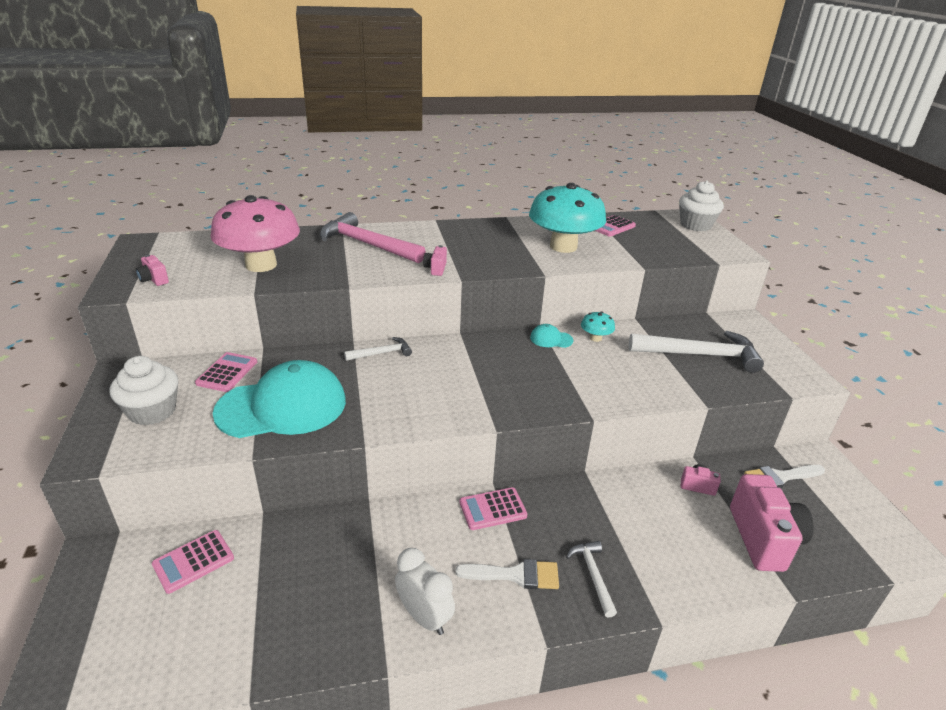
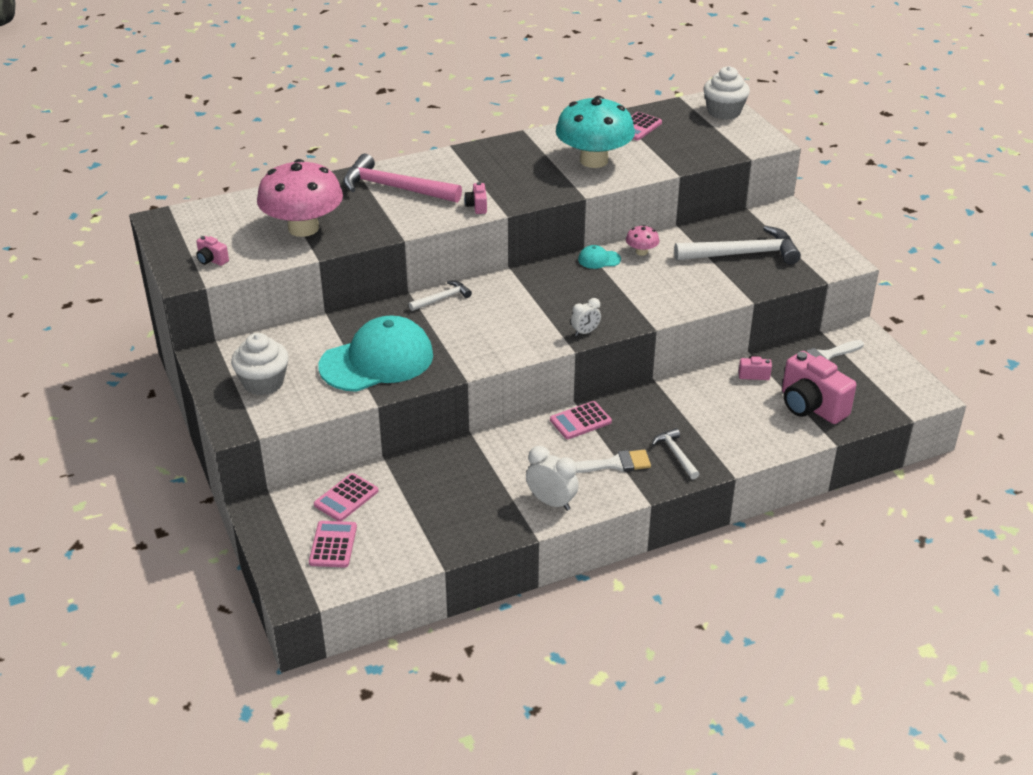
camera: 10 degrees left, 5 degrees up
(227, 372) = (306, 339): pink calculator -> pink calculator (333, 545)
(515, 411) = (585, 332): none -> white clock
(595, 338) = (641, 252): turquoise mushroom -> pink mushroom
(763, 539) = (811, 406): pink camera -> pink camera turned 150 degrees clockwise

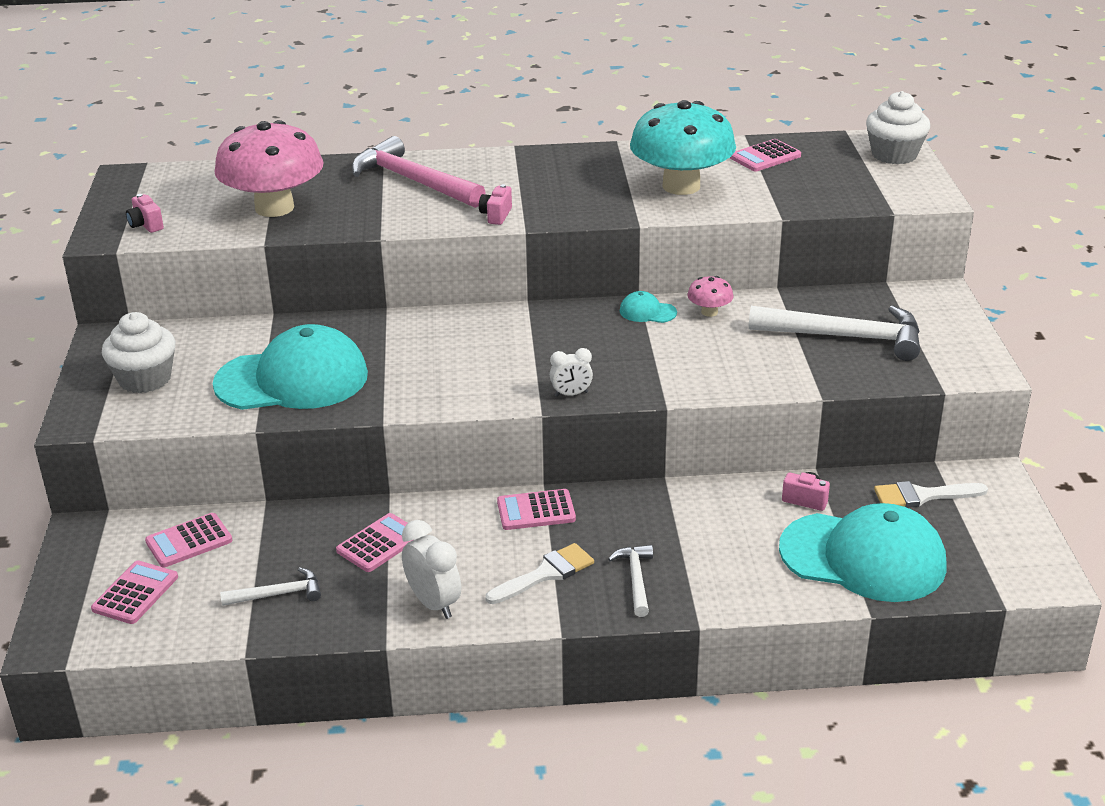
camera: 20 degrees right, 5 degrees down
(442, 298) = (420, 323): white hammer -> white hammer (278, 594)
(486, 468) = (379, 543): none -> pink calculator
(614, 464) = (545, 574): white brush -> white brush turned 45 degrees counterclockwise
(811, 406) = (863, 557): pink camera -> turquoise cap

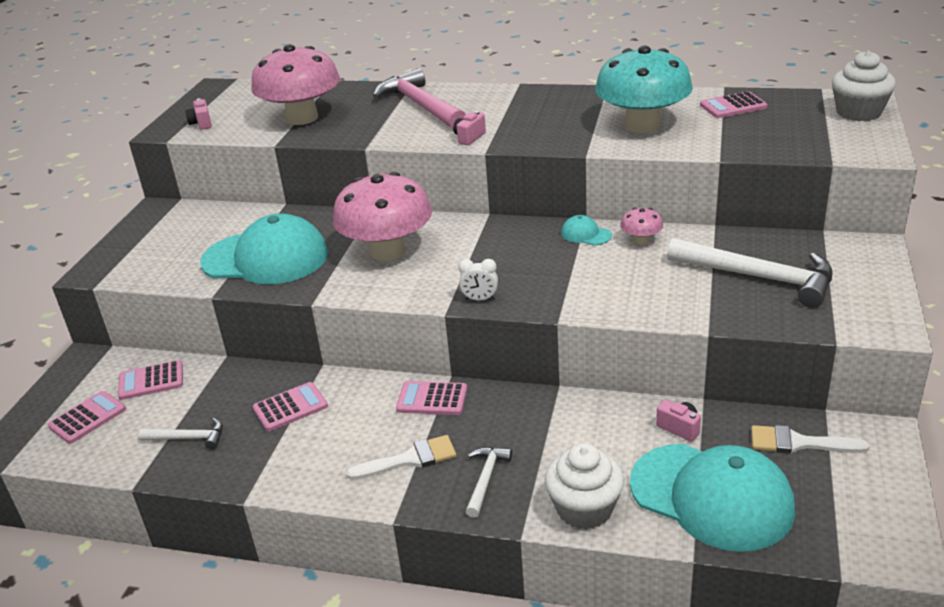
camera: 20 degrees right, 0 degrees up
(145, 379) = (161, 245): white cupcake -> white cupcake (584, 509)
(433, 603) = (303, 470): white clock -> none
(435, 355) = (387, 251): none -> pink mushroom

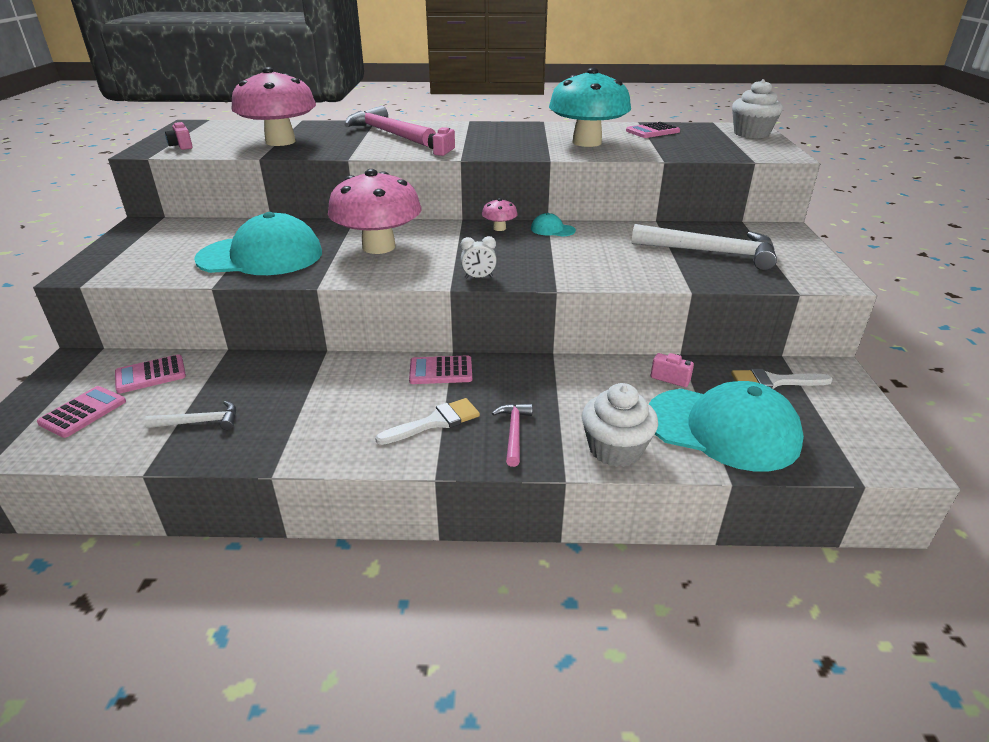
camera: 15 degrees left, 0 degrees up
(290, 407) = (303, 387): pink calculator -> none
(485, 479) = (514, 432): white hammer -> pink hammer
(641, 240) = (601, 232): pink mushroom -> pink mushroom (499, 228)

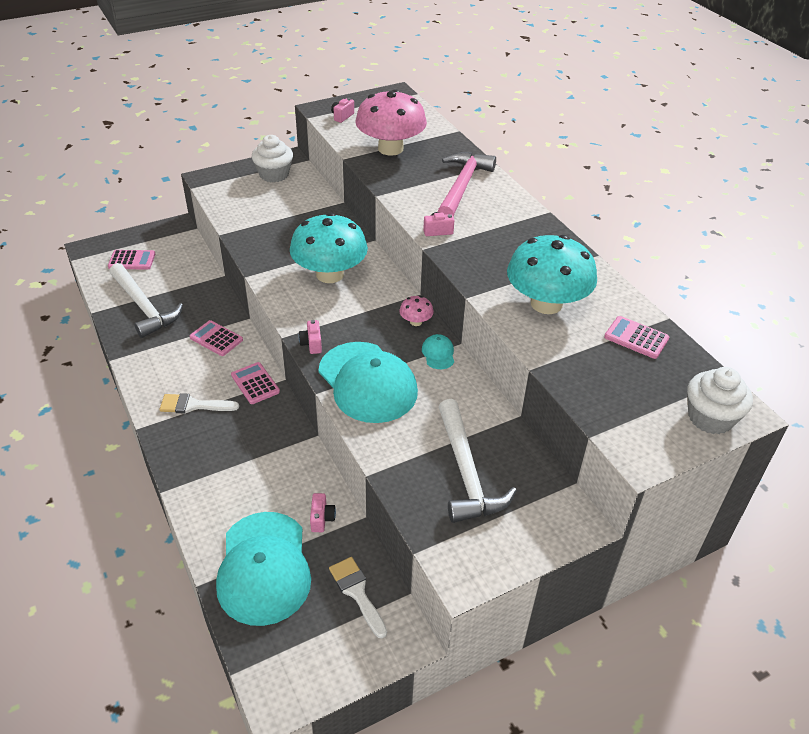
camera: 60 degrees right, 10 degrees up
(151, 375) = (179, 262): pink calculator -> pink calculator (216, 339)
(200, 422) = (144, 307): white hammer -> white hammer, size x1.99
(261, 256) = (276, 230): turquoise cap -> turquoise cap (367, 382)
(379, 247) = (330, 274): pink mushroom -> turquoise mushroom
(435, 422) = (193, 405): white brush -> white brush turned 150 degrees clockwise
(478, 277) = (312, 344): white clock -> pink camera
(514, 432) = (200, 448): pink hammer -> none
(615, 449) = (206, 508): white cupcake -> white cupcake (274, 174)

